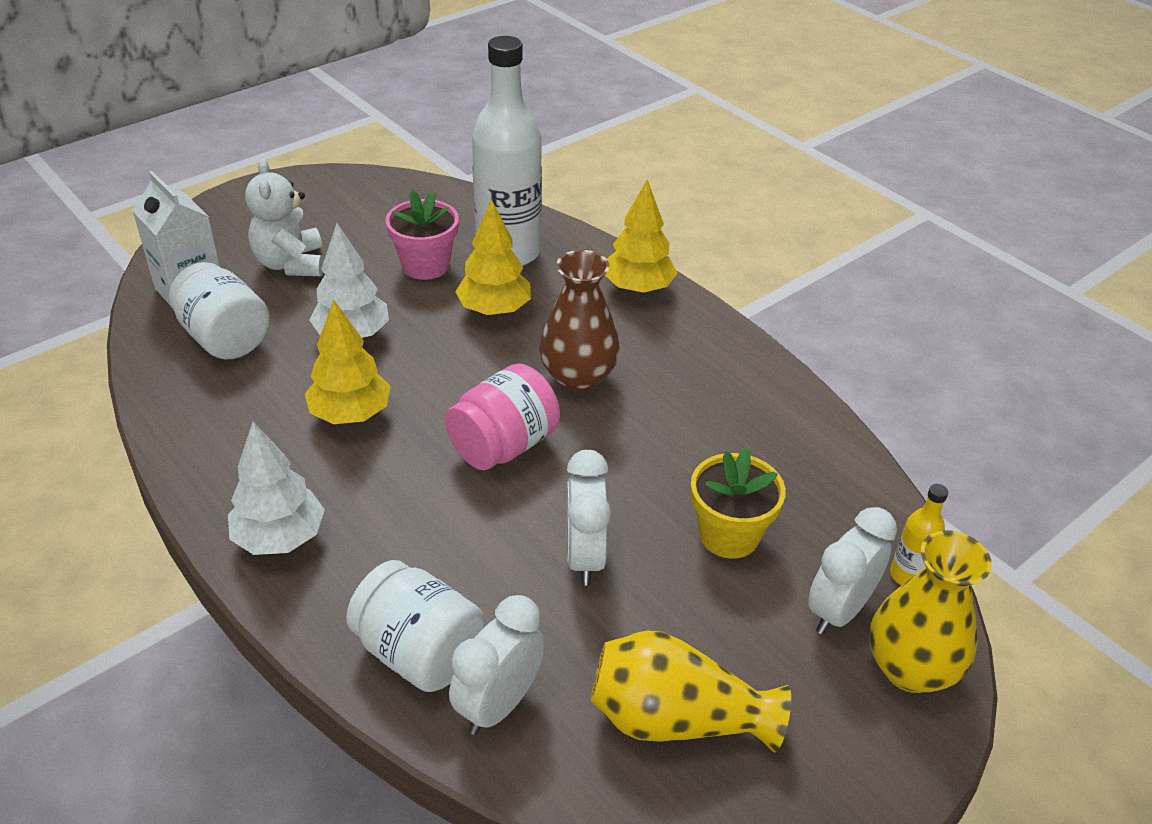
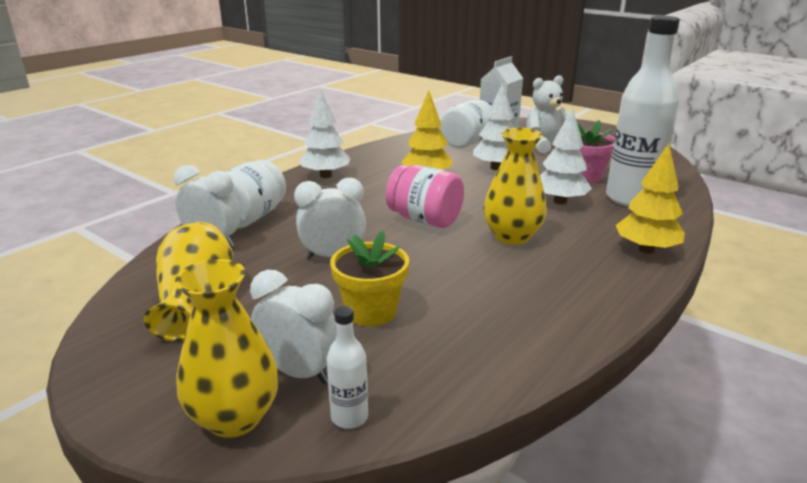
camera: 80 degrees right, 15 degrees down
(494, 310) = (560, 201): yellow tree -> white tree
(578, 377) = (512, 236): brown vase -> yellow vase
(907, 575) = (349, 417): yellow bottle -> white bottle

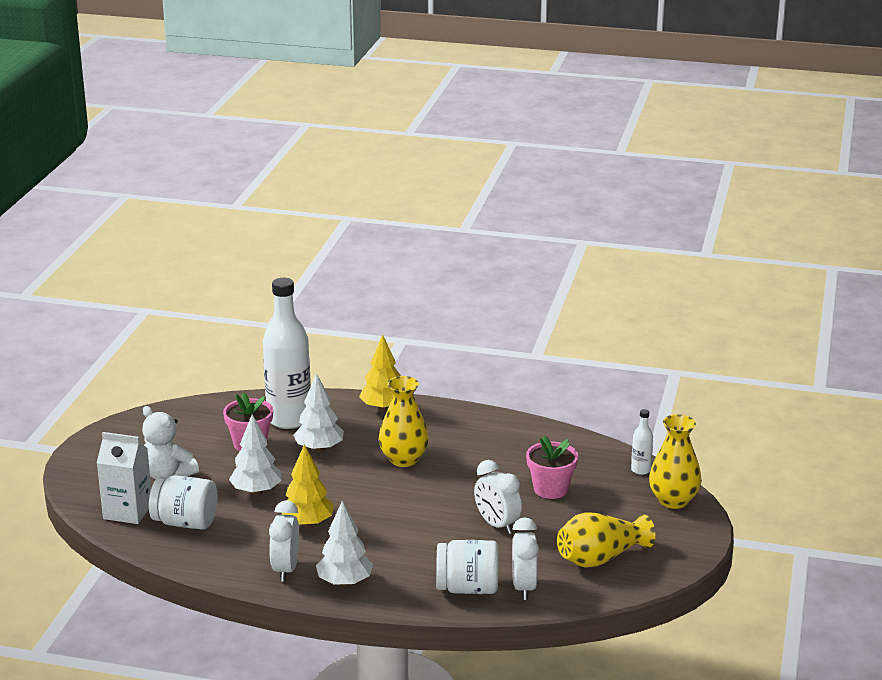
camera: 115 degrees left, 0 degrees up
(299, 372) = (625, 494): white clock -> white clock (286, 569)
(371, 311) = (551, 489): yellow flower pot -> pink flower pot
(424, 220) = (404, 502): pink jar -> none

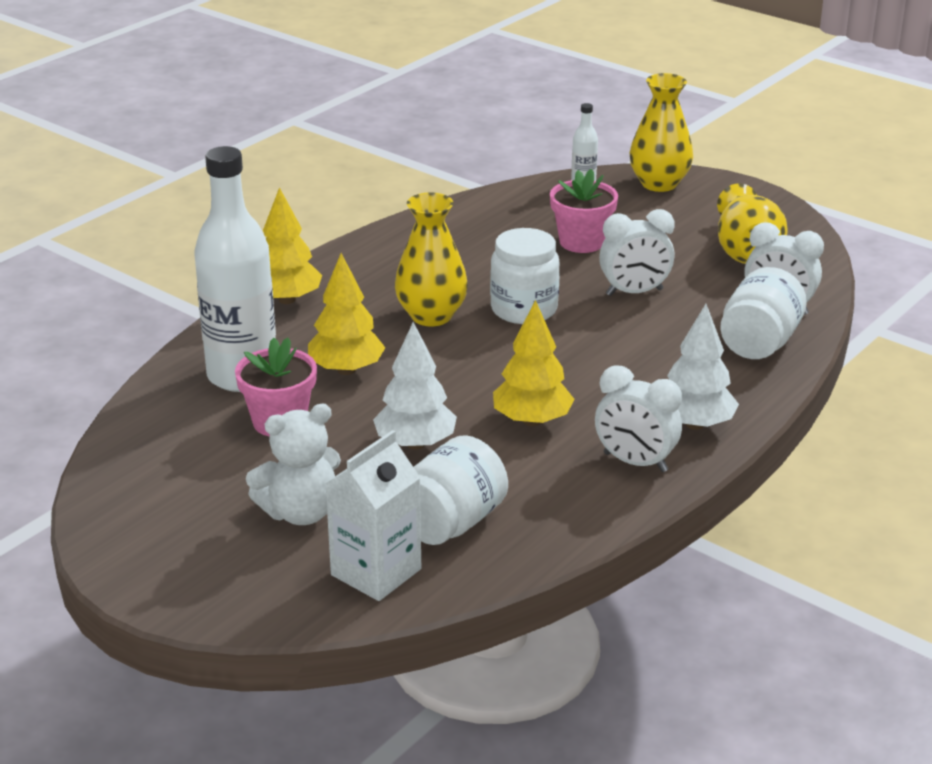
camera: 65 degrees left, 5 degrees up
(319, 448) = (346, 370): white tree -> yellow tree
(439, 489) = (524, 309): none -> white jar

